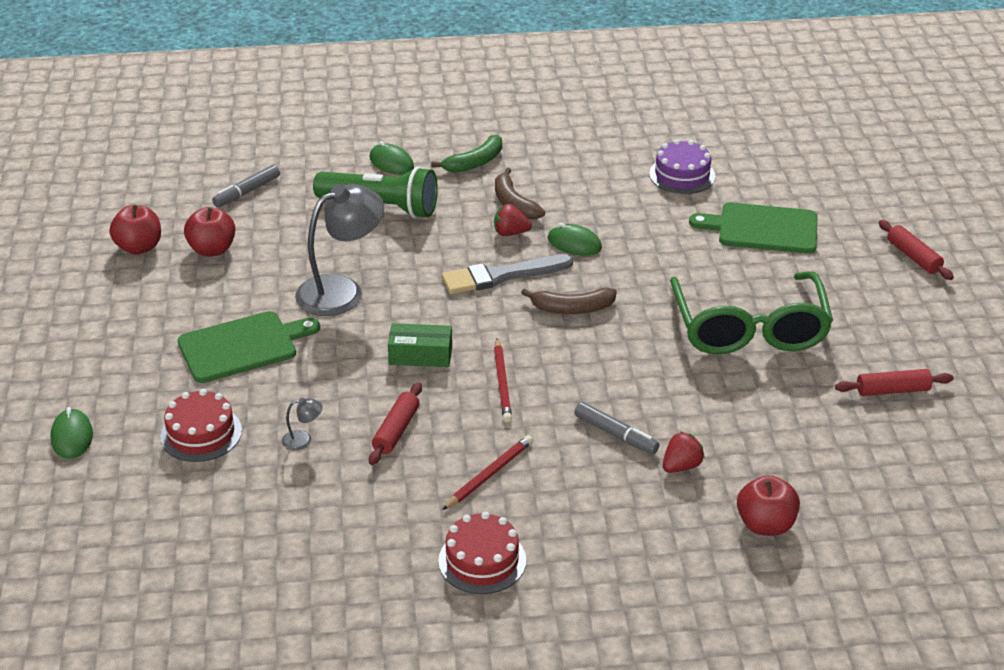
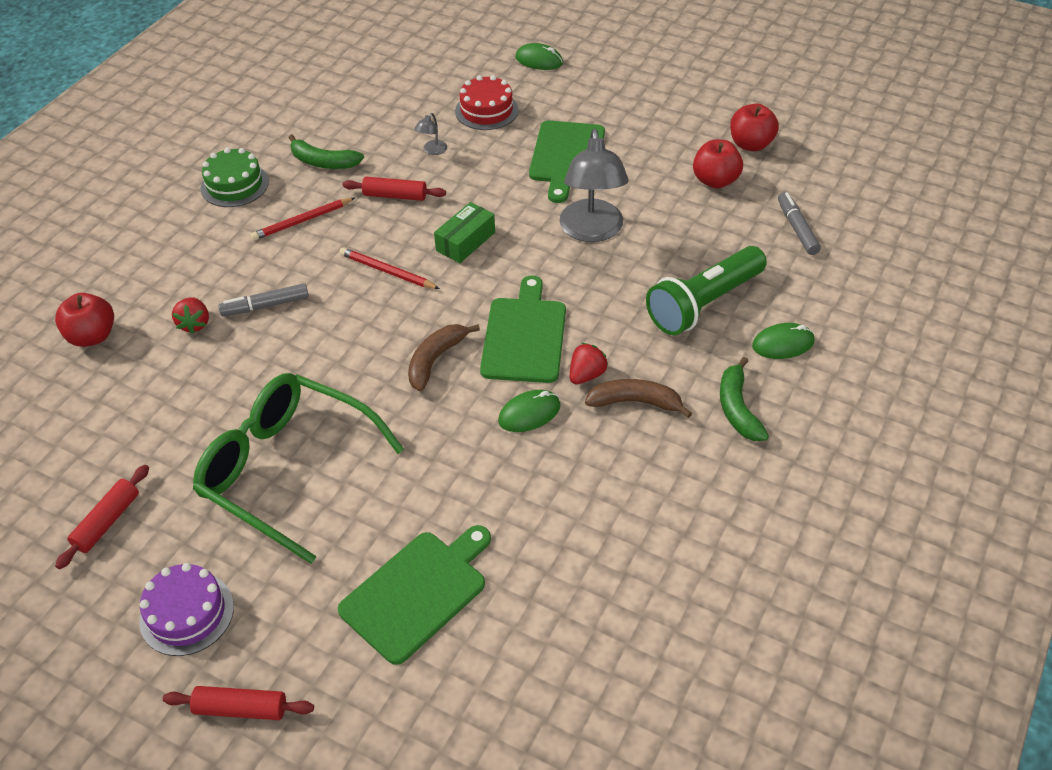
camera: 125 degrees right, 10 degrees up
(387, 512) = (323, 162): none -> green banana
(396, 430) = (395, 196): red rolling pin -> red rolling pin turned 45 degrees counterclockwise
(482, 560) = (234, 185): red cake -> green cake
(489, 475) = (302, 221): red pencil -> red pencil turned 75 degrees clockwise
(501, 276) = (524, 336): grey brush -> green cutting board
(682, 175) = (577, 583): purple cake -> purple cake (187, 613)

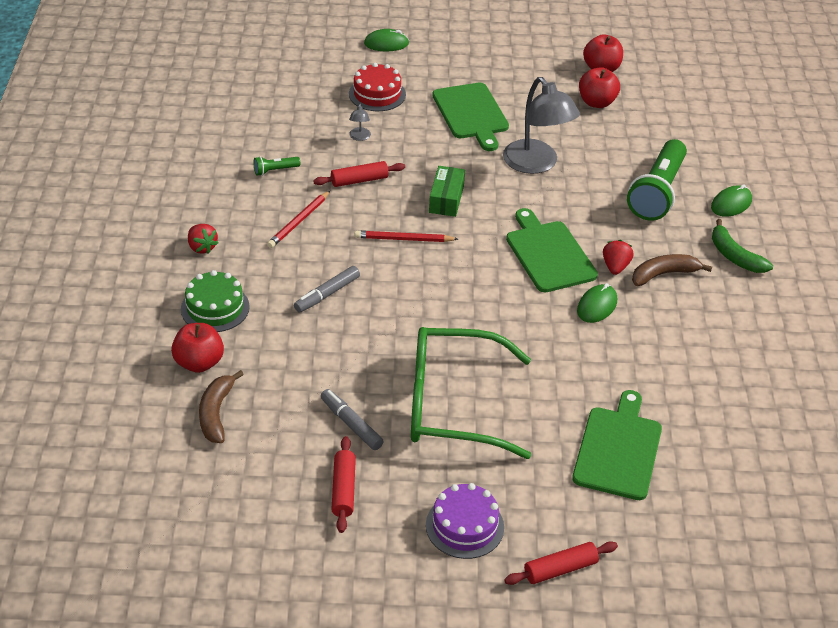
camera: 30 degrees left, 5 degrees down
(194, 324) = (280, 326): red strawberry -> red strawberry (202, 247)
(234, 185) = (213, 209): green cake -> green cake (215, 308)
(323, 162) = (275, 170): green banana -> green flashlight
(435, 360) = (497, 291): brown banana -> brown banana (216, 413)
(797, 228) = (680, 121): grey marker -> grey marker (351, 424)

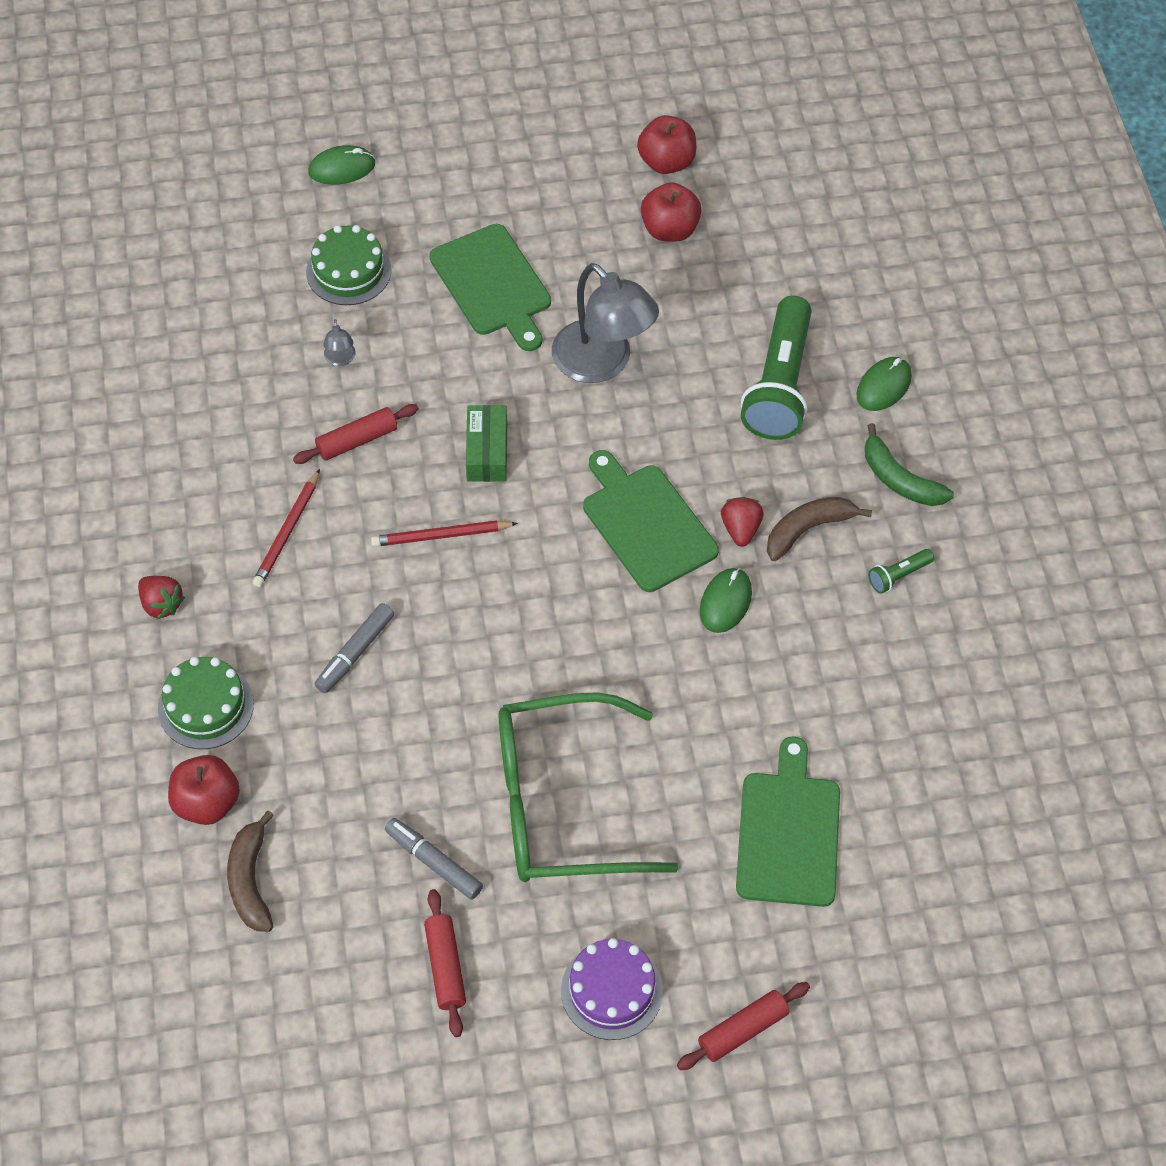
camera: 10 degrees left, 15 degrees up
(275, 170) = (232, 444): green flashlight -> green flashlight (898, 575)
(377, 94) = (348, 271): red cake -> green cake

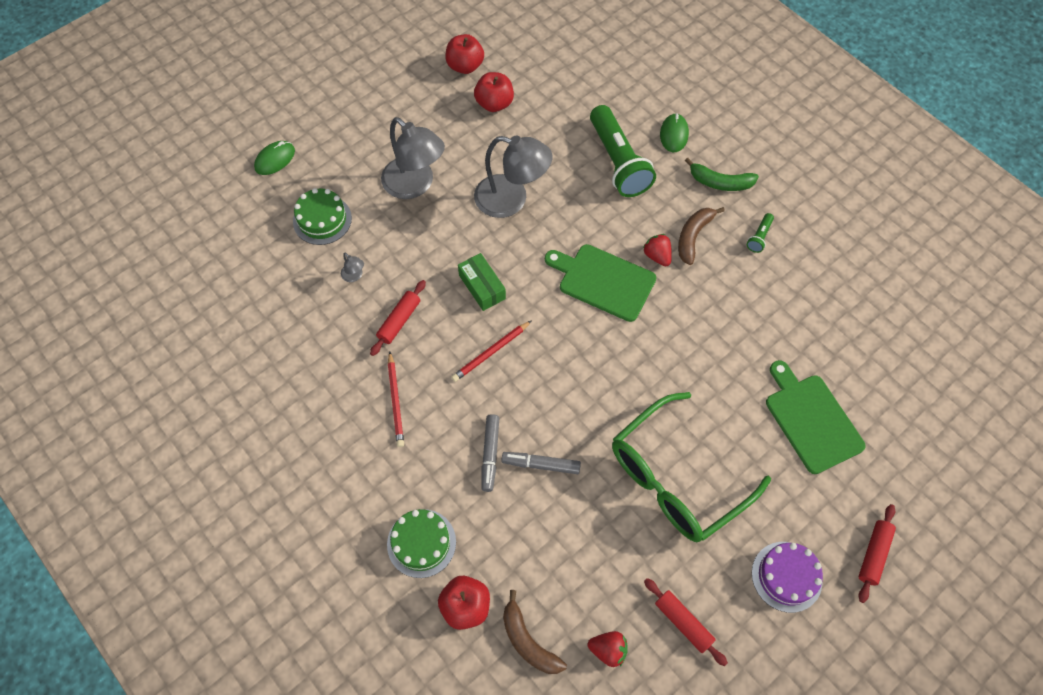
camera: 30 degrees left, 5 degrees up
(161, 604) = (347, 492): red strawberry -> red strawberry (608, 650)
(433, 862) = (629, 560): grey marker -> grey marker (541, 464)
(492, 284) = (415, 185): green cutting board -> grey lamp
(725, 602) = (679, 303): green mouse -> none

